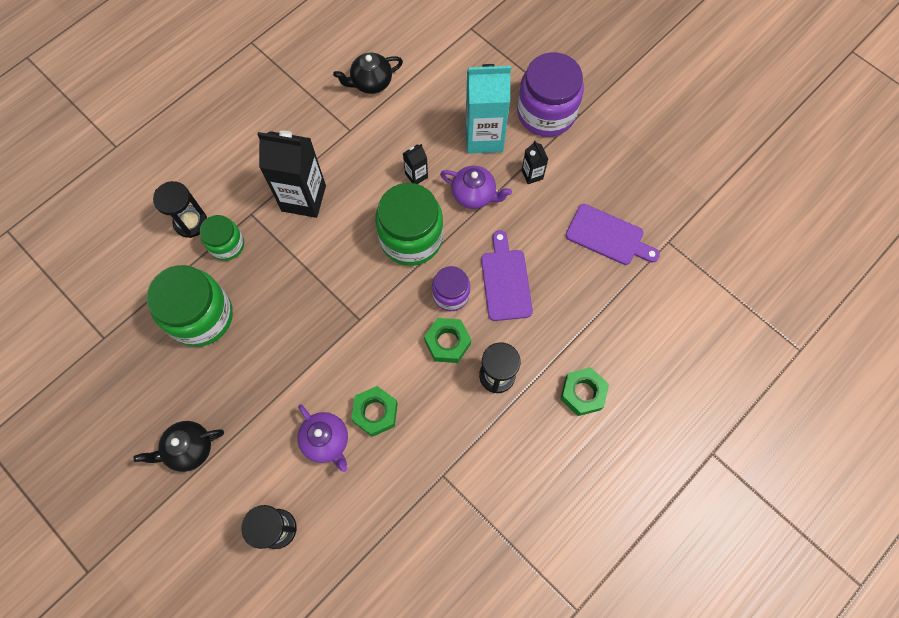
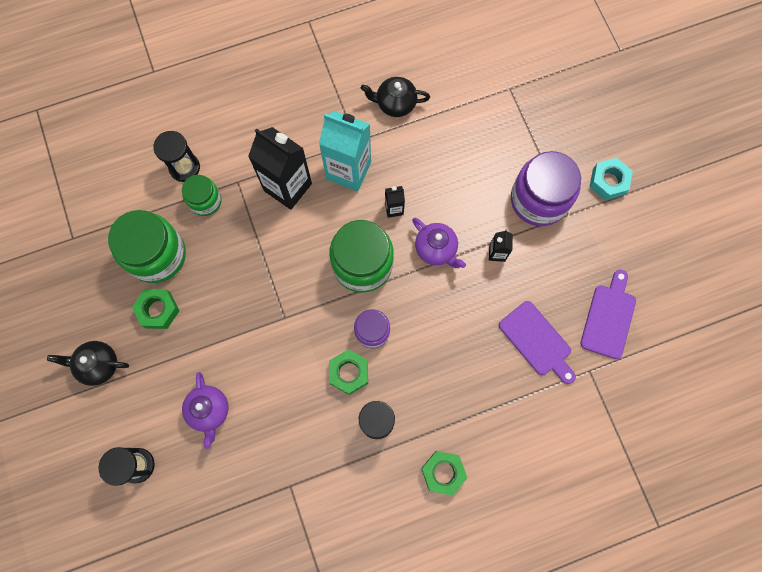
camera: 25 degrees right, 5 degrees up
(375, 412) = (260, 405): green nut -> green nut (158, 310)
(484, 137) = (471, 198): turquoise carton -> turquoise carton (348, 170)
(505, 281) = (425, 341): purple cutting board -> purple cutting board (609, 318)
(600, 72) = (608, 181): none -> turquoise nut

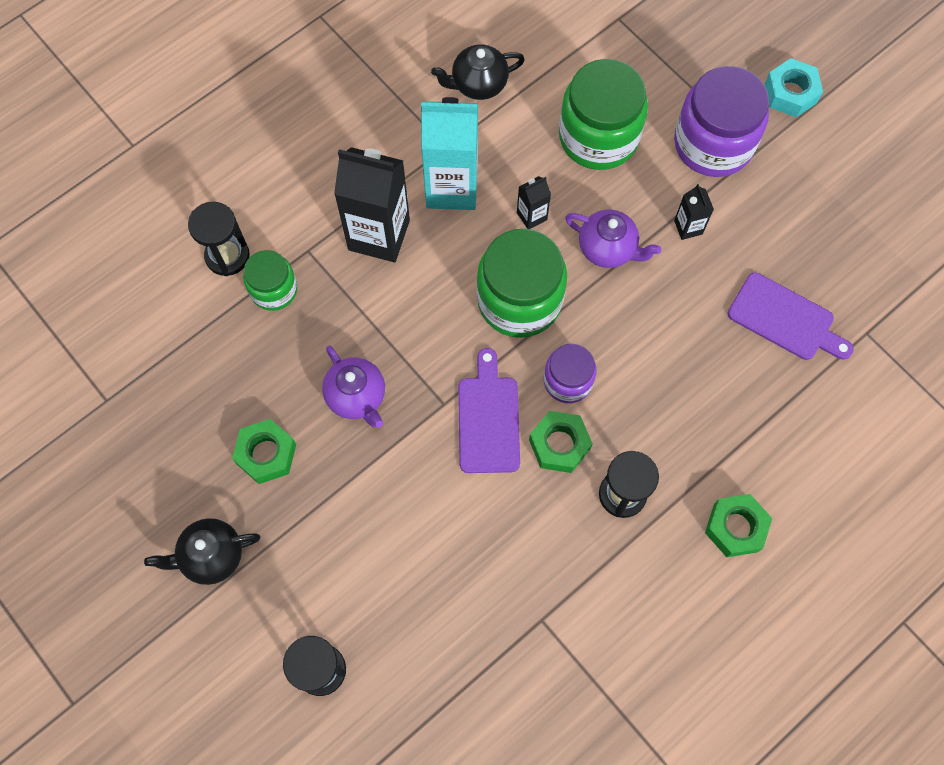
camera: 20 degrees left, 5 degrees down
(157, 255) = (235, 382): green jar -> green jar (598, 137)
(209, 411) = (391, 561): purple teapot -> purple teapot (357, 396)
(609, 318) = (862, 259): purple cutting board -> purple cutting board (488, 419)

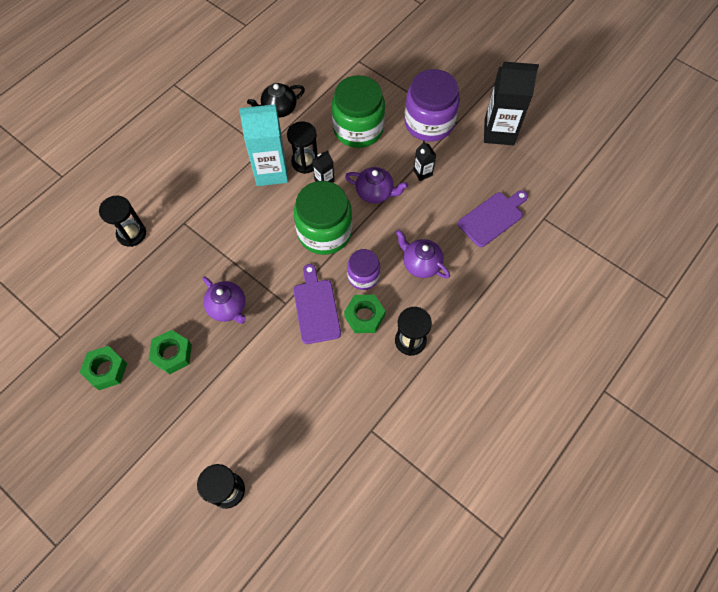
camera: 10 degrees left, 5 degrees down
(211, 556) = (143, 427): black teapot -> none
(274, 289) = (164, 250): green jar -> none
(379, 235) = (229, 206): black carton -> black carton (499, 132)
(507, 180) = (305, 162): none -> black hourglass
(659, 376) = (421, 264): none -> purple teapot
(735, 527) = (486, 349): green nut -> green nut (106, 370)
(785, 319) = (492, 218): purple cutting board -> purple cutting board turned 60 degrees counterclockwise
(790, 93) = (470, 88): turquoise nut -> none

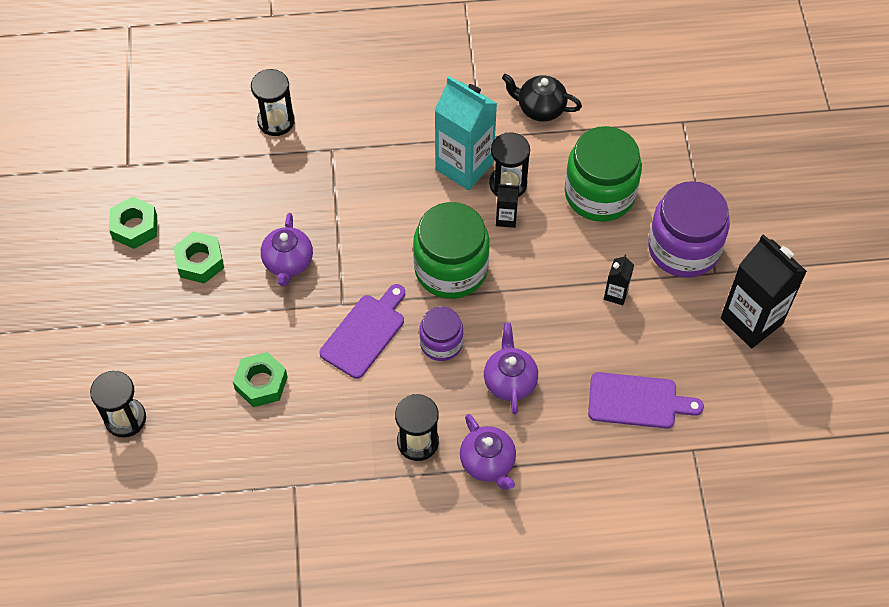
camera: 45 degrees right, 5 degrees down
(364, 316) = (400, 381): green nut -> green nut (261, 383)
(375, 193) = (543, 273): purple teapot -> purple teapot (488, 463)

